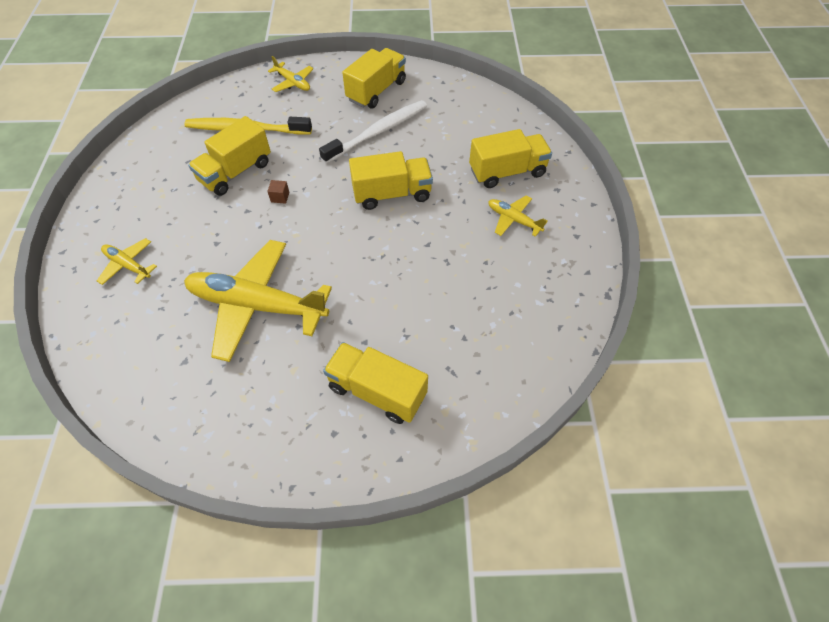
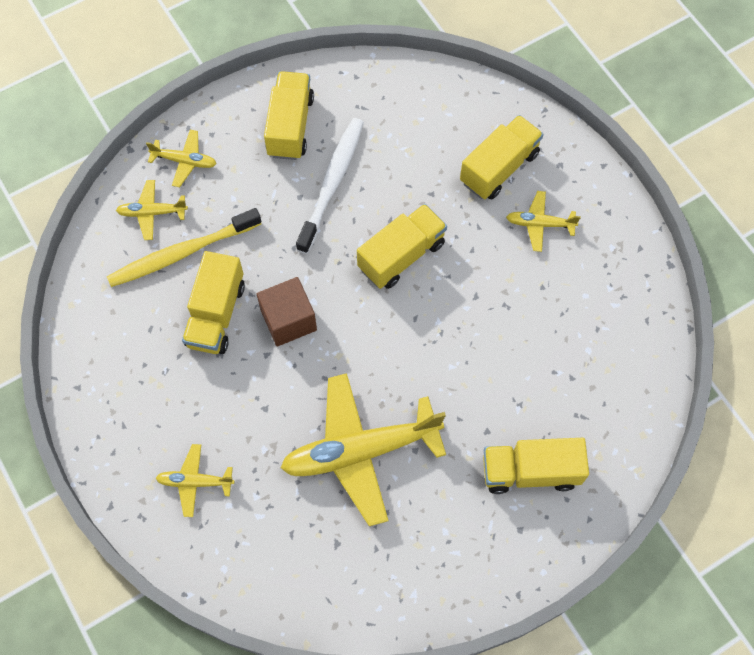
camera: 30 degrees left, 10 degrees up
(248, 100) = (152, 213): none -> yellow plane
(280, 197) = (288, 320): brown cube -> brown cube, size x2.34

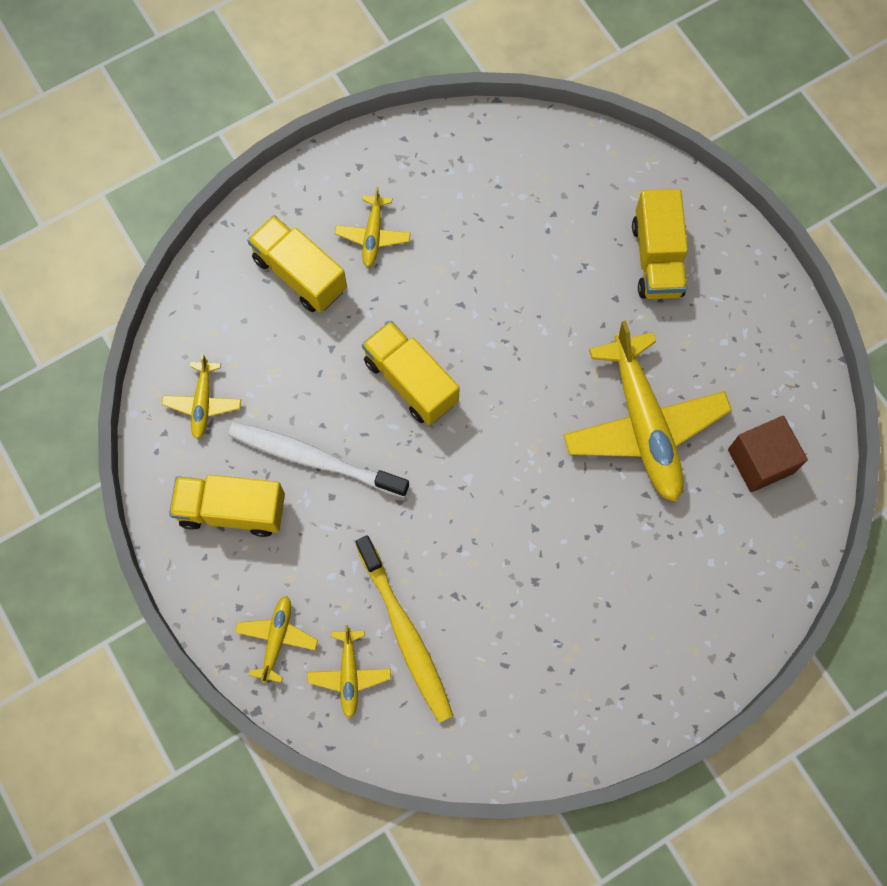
camera: 90 degrees left, 5 degrees up
(195, 482) = (687, 600): yellow plane -> yellow plane (203, 403)
(216, 314) = (486, 588): yellow truck -> none
(288, 320) = (492, 505): brown cube -> brown cube (760, 461)

